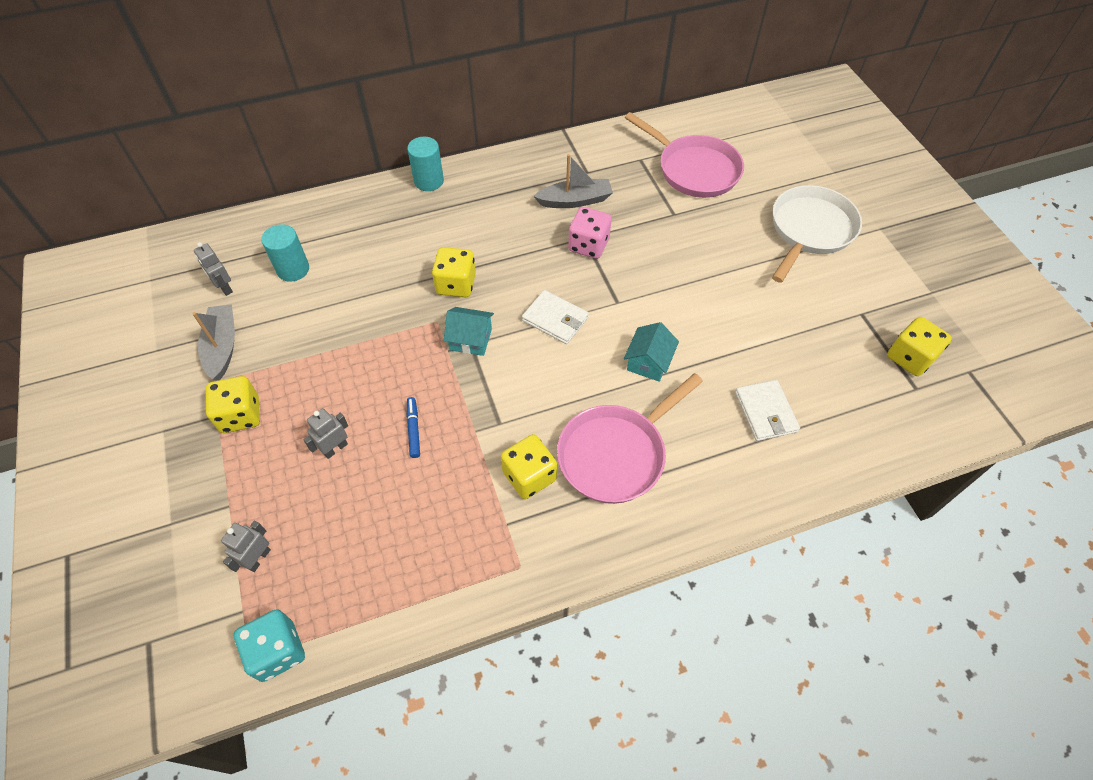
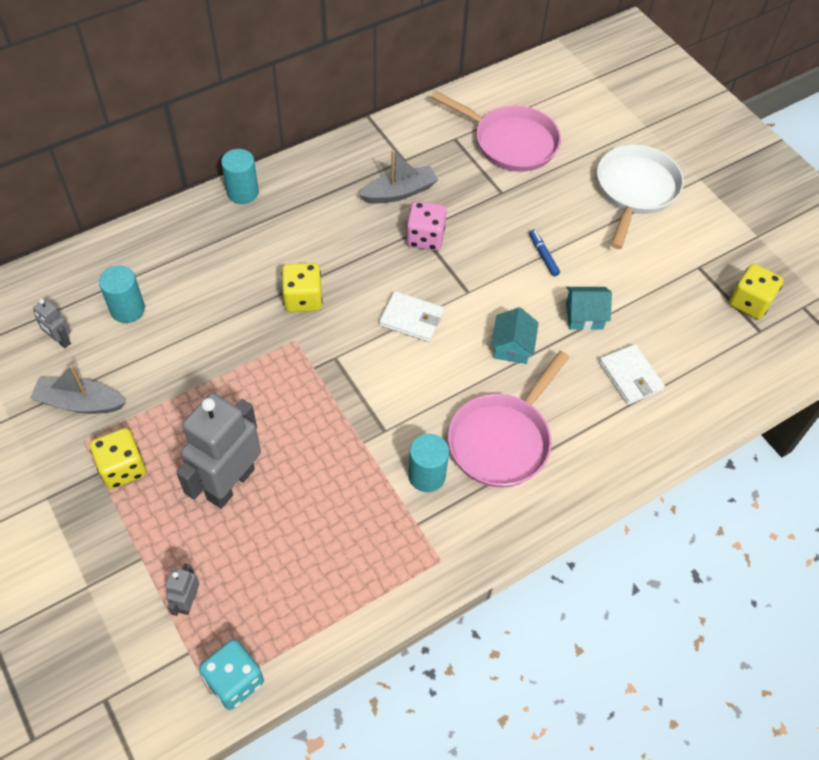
camera: 15 degrees left, 0 degrees up
(222, 347) = (80, 402): grey boat -> grey boat turned 60 degrees counterclockwise
(335, 448) = (230, 483): grey robot -> grey robot, size x2.22
(413, 429) = (302, 451): blue marker -> blue marker (543, 255)
(471, 339) = (333, 353): turquoise house -> turquoise house (584, 316)
(529, 476) = (426, 475): yellow dice -> turquoise cylinder

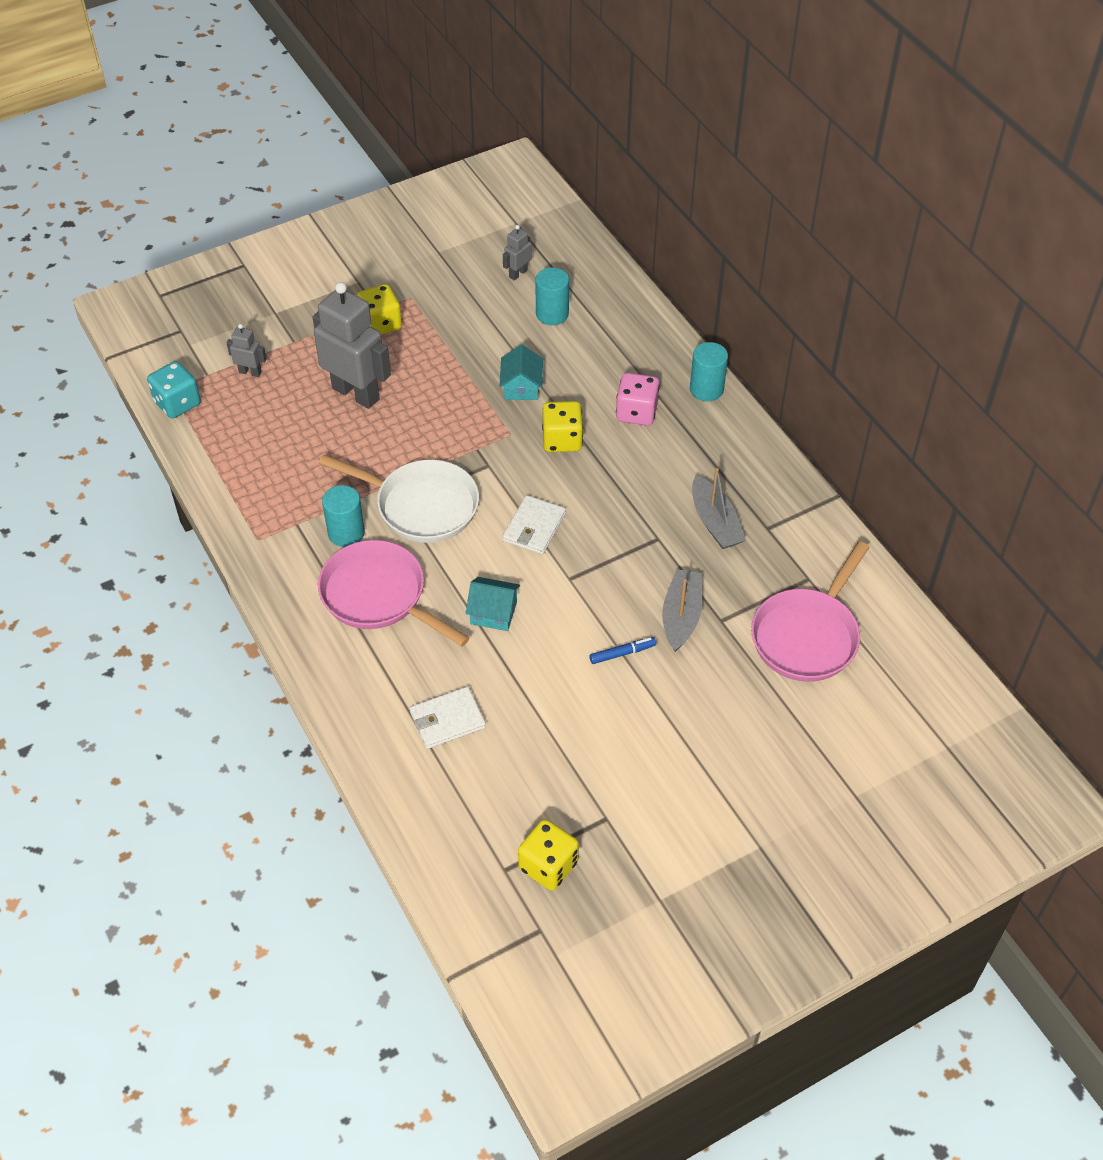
camera: 95 degrees right, 5 degrees down
(80, 402) = (450, 292): grey boat -> grey boat (681, 616)
(425, 238) = (647, 543): pink dice -> pink dice (636, 412)
(584, 316) = (533, 685): turquoise house -> turquoise house (521, 387)
(635, 191) = (732, 764): white pan -> white pan (421, 505)

